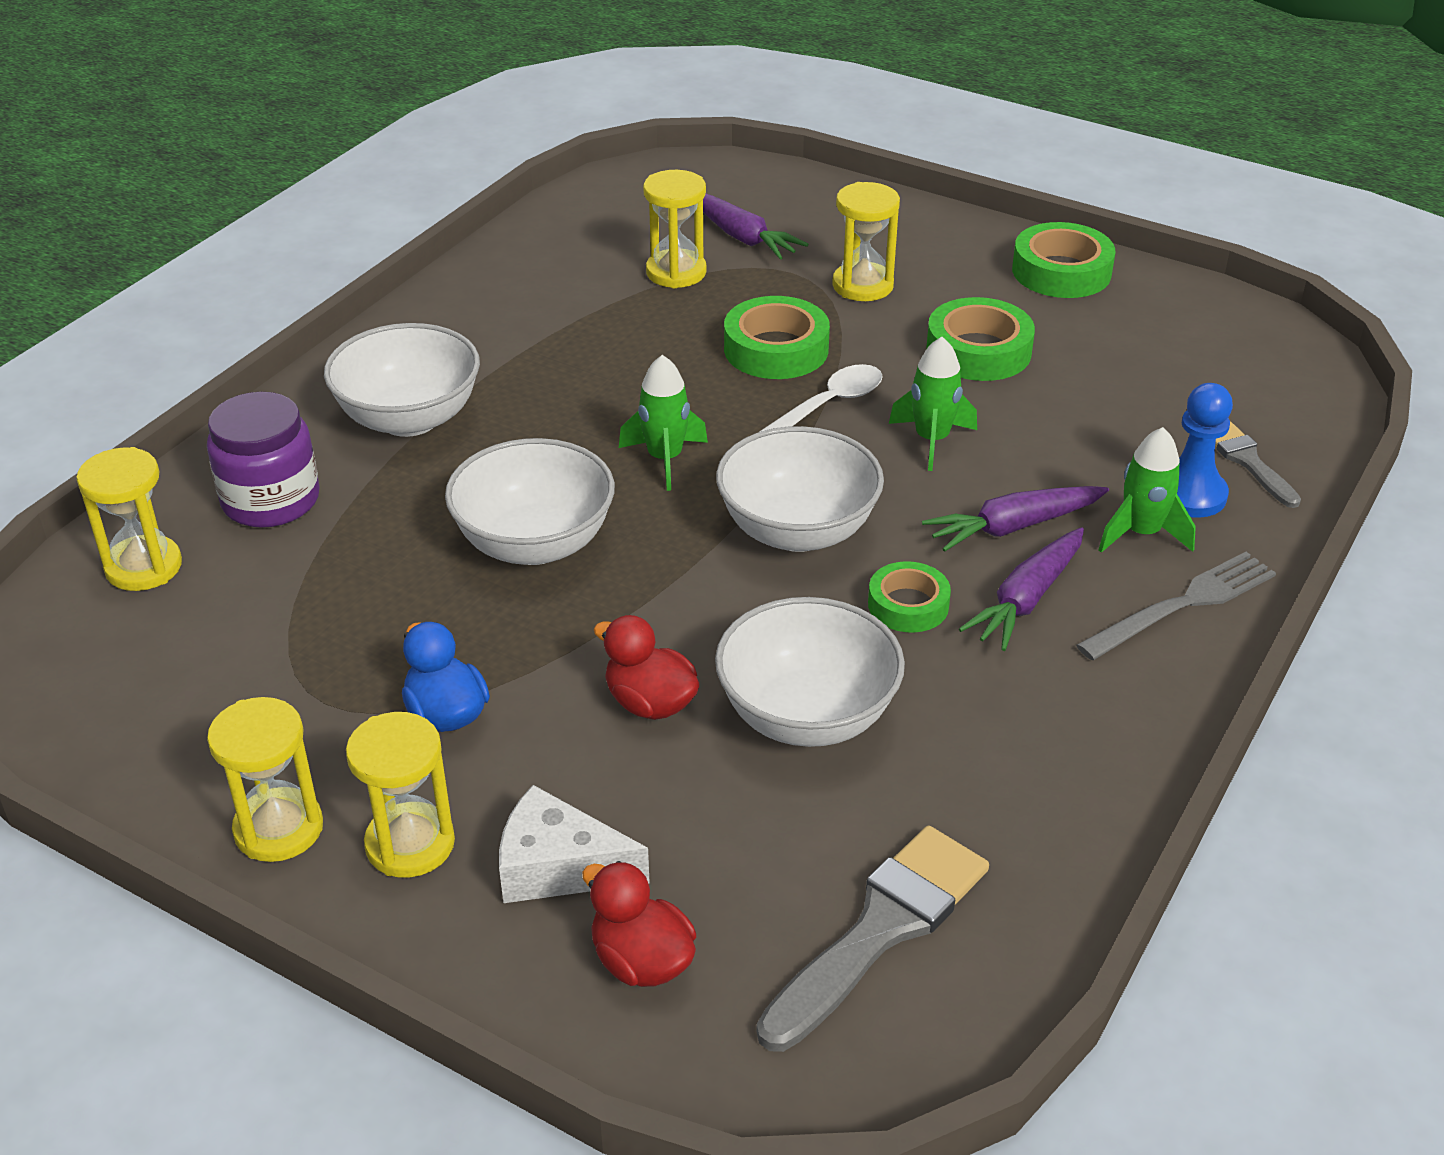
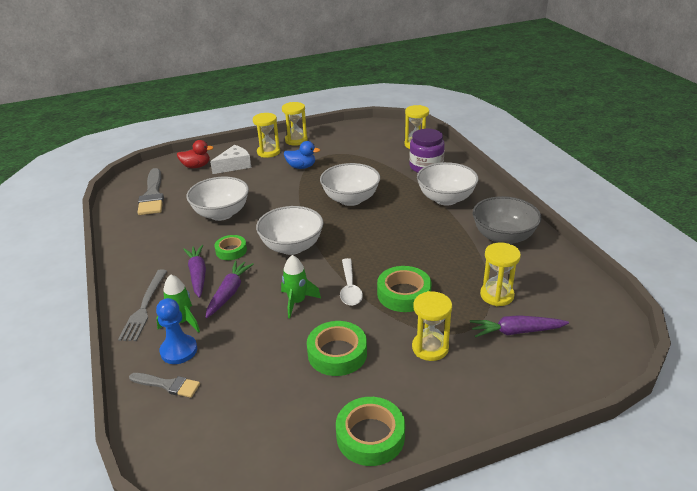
camera: 130 degrees right, 5 degrees down
(495, 313) = (503, 237): none -> grey bowl
(650, 703) = (262, 193): red duck -> none
(665, 459) = (363, 237): green rocket -> none

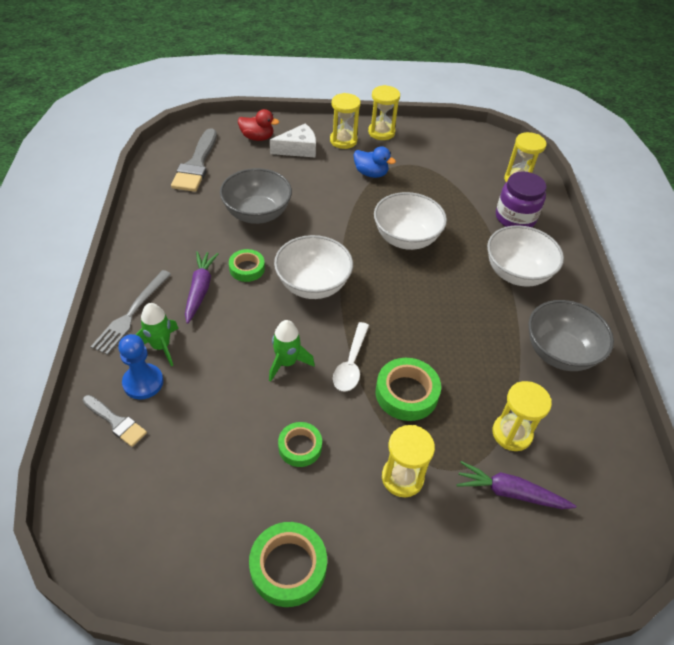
camera: 15 degrees right, 15 degrees up
(221, 214) = (257, 213): white bowl -> grey bowl
(229, 293) = (222, 325): purple carrot -> none
(337, 353) = (300, 447): green tape -> green tape, size x0.64

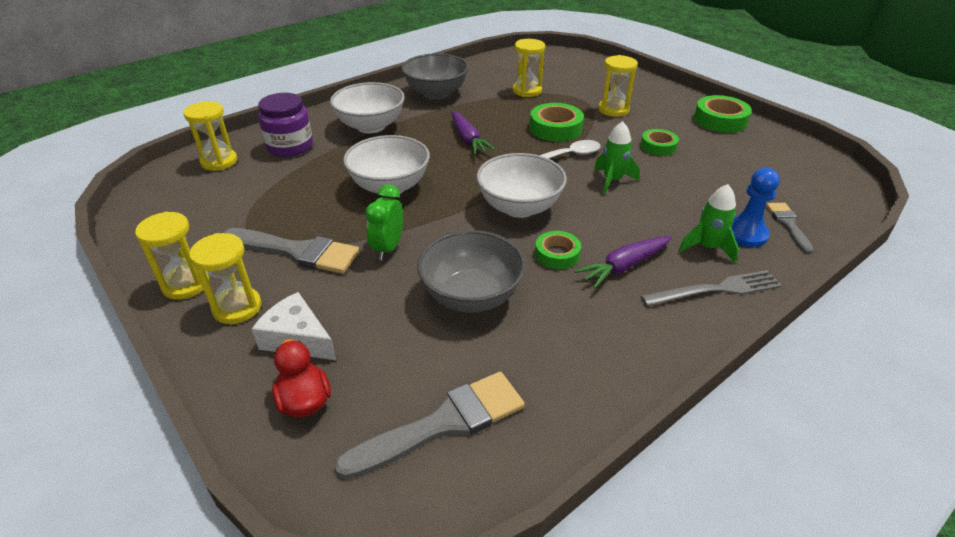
camera: 125 degrees left, 10 degrees down
(336, 205) = (388, 248): none -> green clock
(371, 173) = (297, 251): blue duck -> grey brush
(510, 493) = (566, 82): purple carrot -> purple carrot (468, 139)

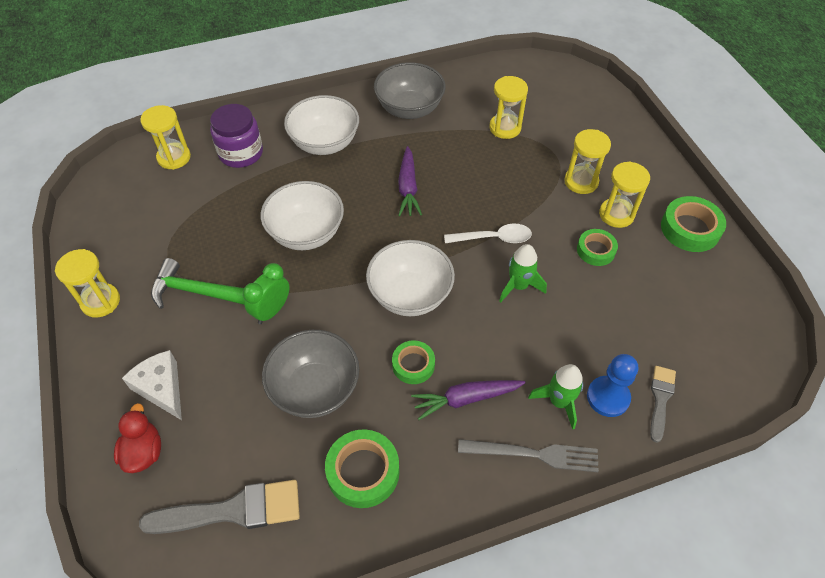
camera: 20 degrees right, 15 degrees up
(237, 307) = (129, 340): yellow hourglass -> yellow hourglass (616, 214)
(297, 251) = (197, 291): grey brush -> green hammer
(555, 128) = (503, 194): green tape -> green tape (363, 471)

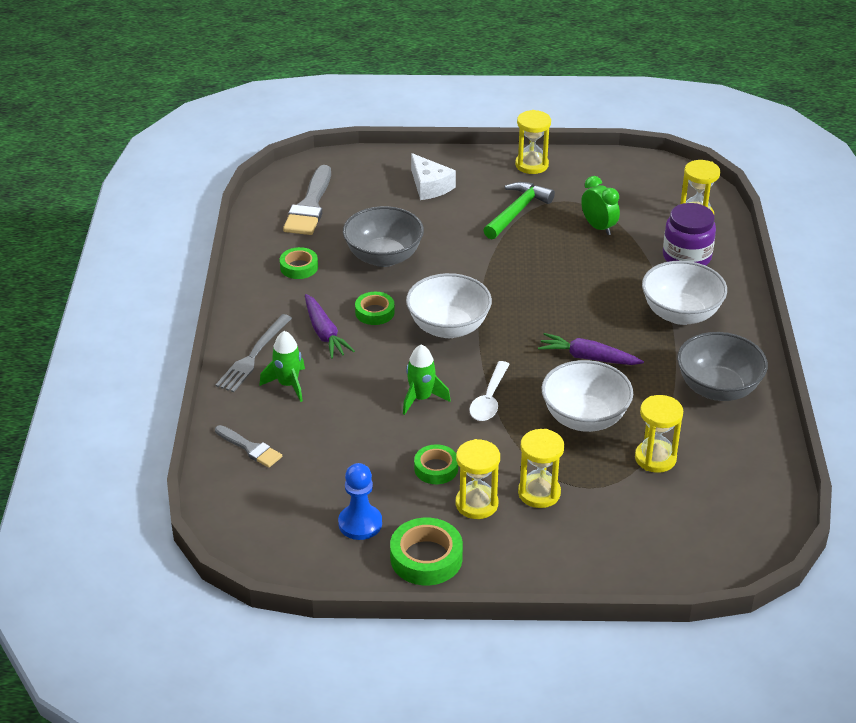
camera: 110 degrees right, 15 degrees down
(144, 452) = (380, 174): red duck -> none
(161, 388) = (430, 186): white cheese -> white cheese turned 75 degrees clockwise
(271, 311) = (474, 247): green clock -> green clock (598, 227)
(306, 233) = (555, 280): white bowl -> white bowl (584, 418)
(363, 471) = (299, 267): green tape -> green tape, size x0.64
(466, 399) = (324, 333): purple carrot -> purple carrot turned 150 degrees clockwise
(608, 397) = (273, 416): blue pawn -> blue pawn (360, 523)

